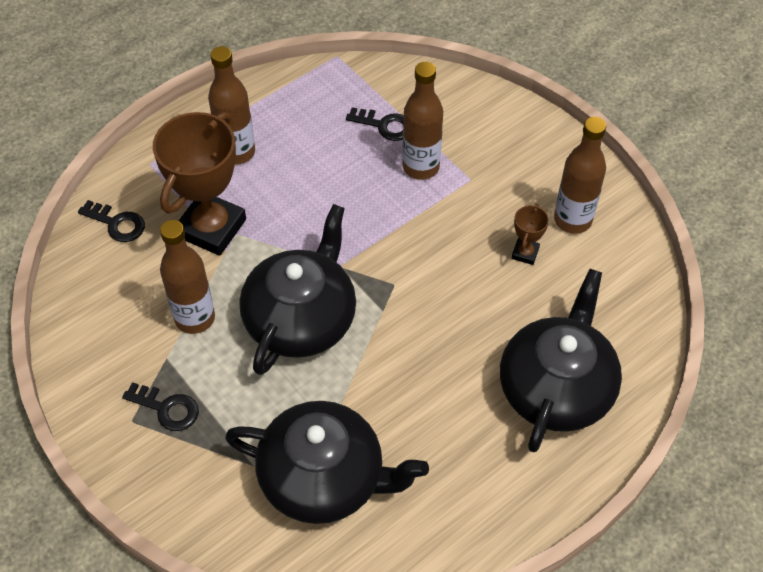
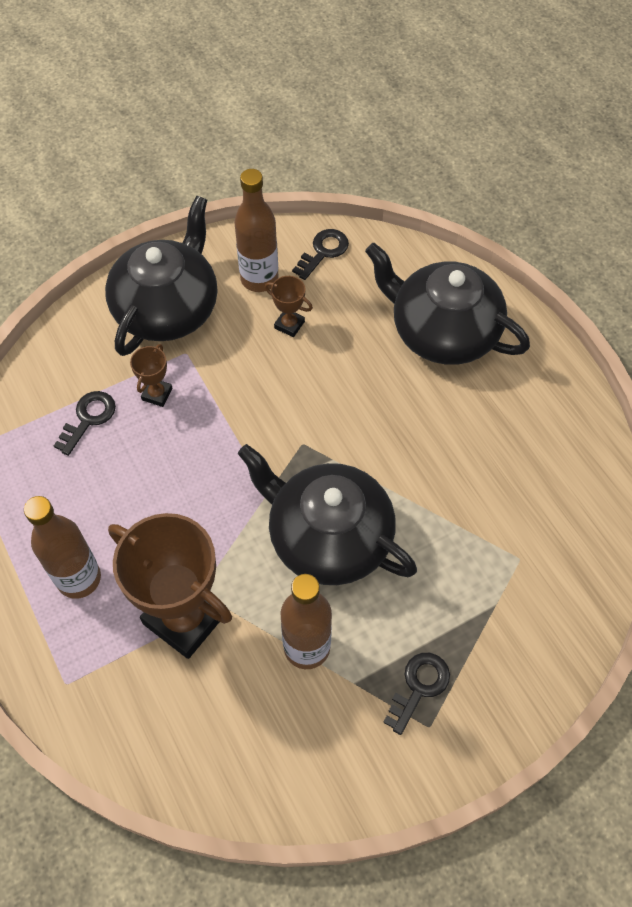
camera: 80 degrees left, 5 degrees up
(117, 224) = (150, 729): black key -> black key (323, 251)
(324, 478) = (516, 540): black teapot -> black teapot (168, 308)
(421, 167) = (157, 394): brown bottle -> brown trophy

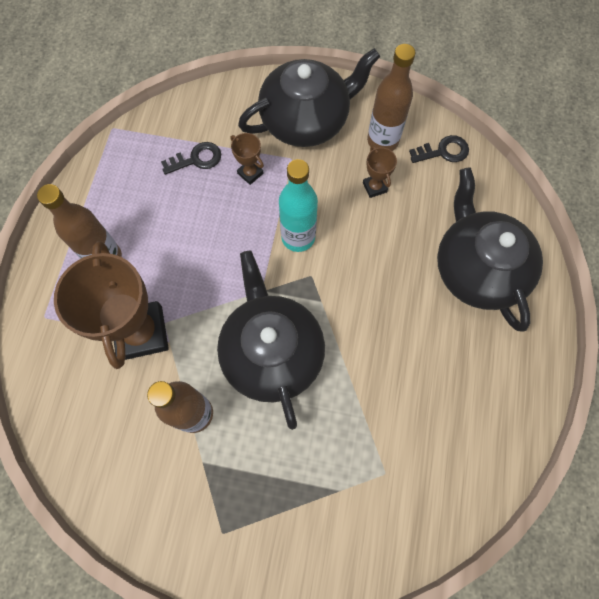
camera: 40 degrees right, 10 degrees up
(157, 394) = (250, 173): brown trophy -> brown trophy turned 75 degrees clockwise
(258, 419) = (298, 237): none -> turquoise bottle
(419, 687) = (240, 501): black key -> none

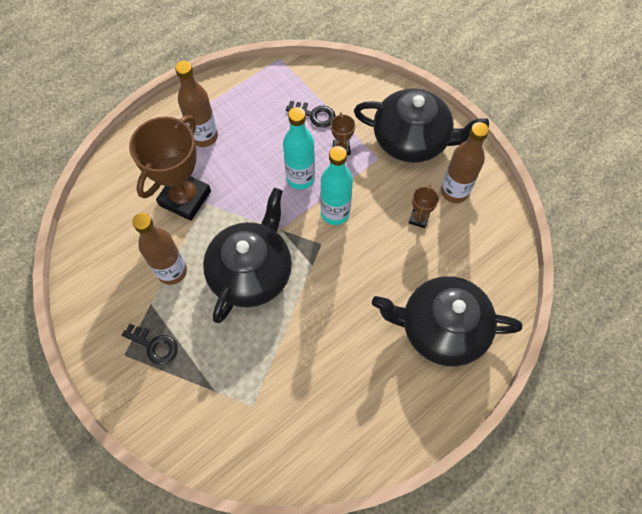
camera: 40 degrees right, 5 degrees down
(237, 229) = (300, 178): none -> turquoise bottle
(443, 151) = (493, 230): black key -> black key (154, 345)
(477, 269) = (441, 328): black teapot -> black teapot turned 105 degrees counterclockwise

